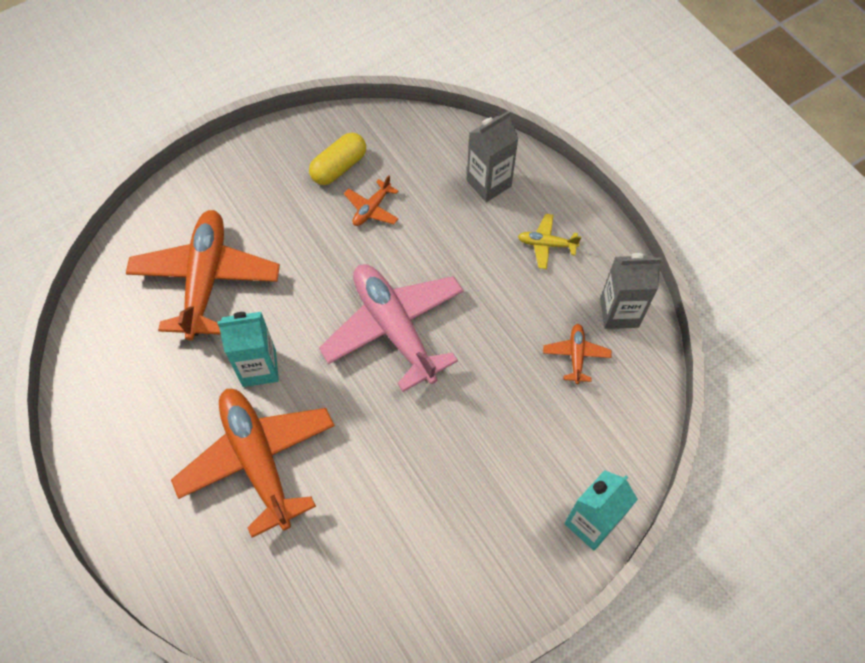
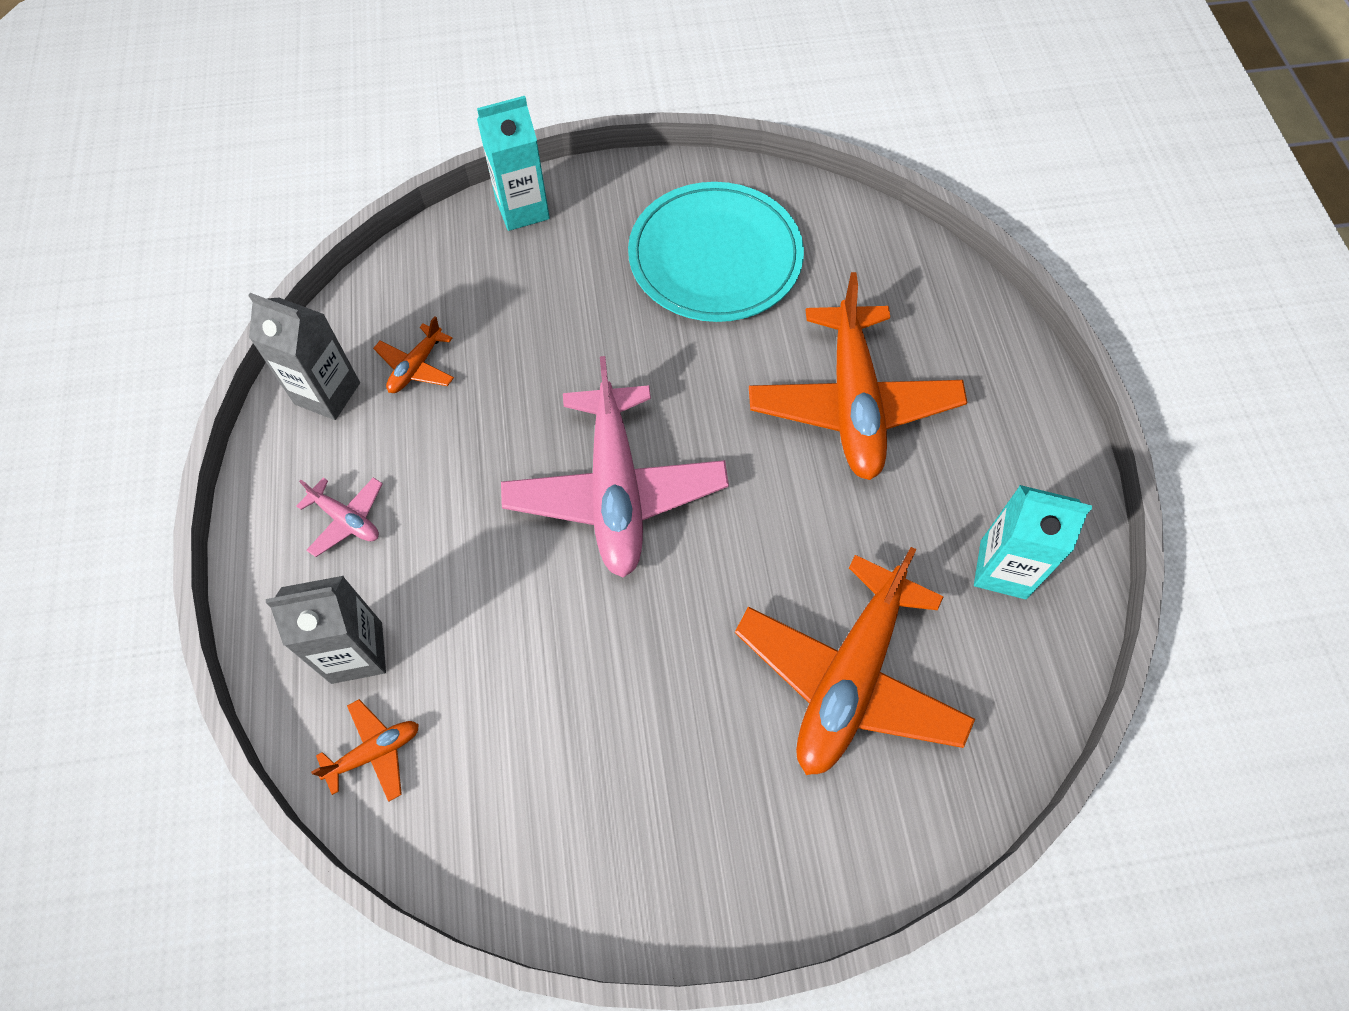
camera: 155 degrees left, 0 degrees up
(259, 368) = (814, 513): turquoise carton -> turquoise carton (1003, 569)
(339, 167) = (566, 794): yellow capsule -> none
(372, 209) = (553, 689): orange plane -> orange plane (375, 752)
(413, 547) = (715, 257): none -> turquoise plate
(546, 244) = (346, 519): yellow plane -> pink plane

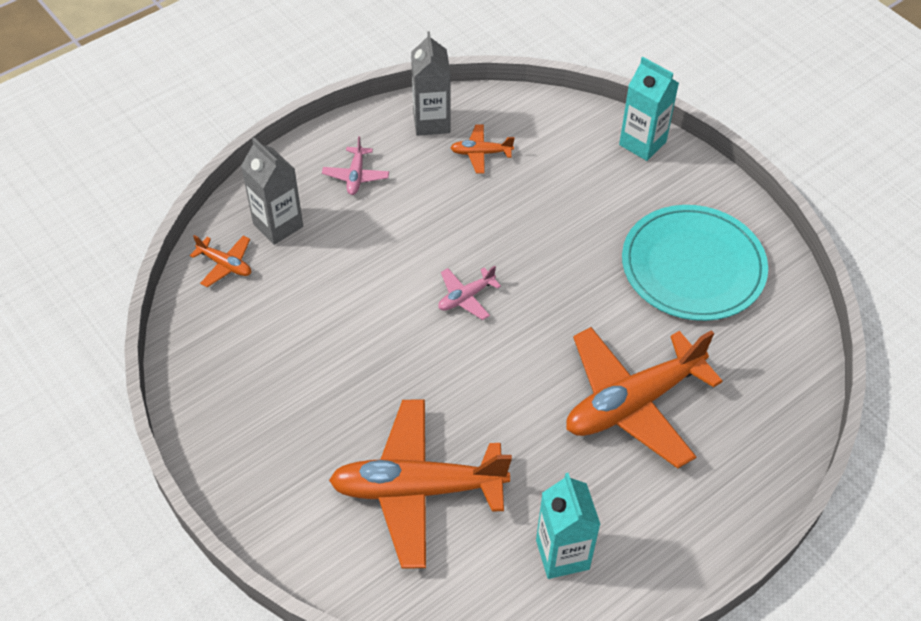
camera: 60 degrees right, 10 degrees down
(615, 491) = (466, 297): pink plane -> pink plane, size x0.43

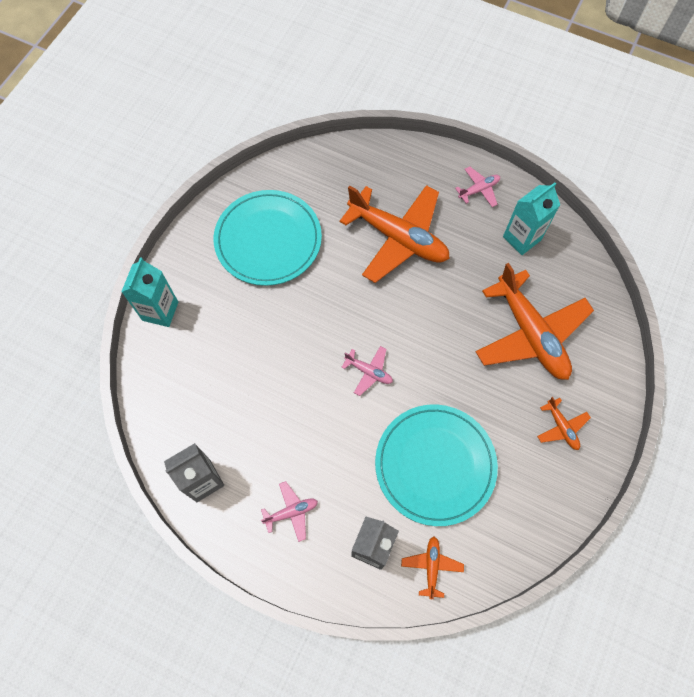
camera: 115 degrees left, 15 degrees up
(322, 313) = (435, 465): none -> turquoise plate
(481, 153) = (222, 424): orange plane -> orange plane (561, 427)
(668, 539) = (479, 190): none -> pink plane

